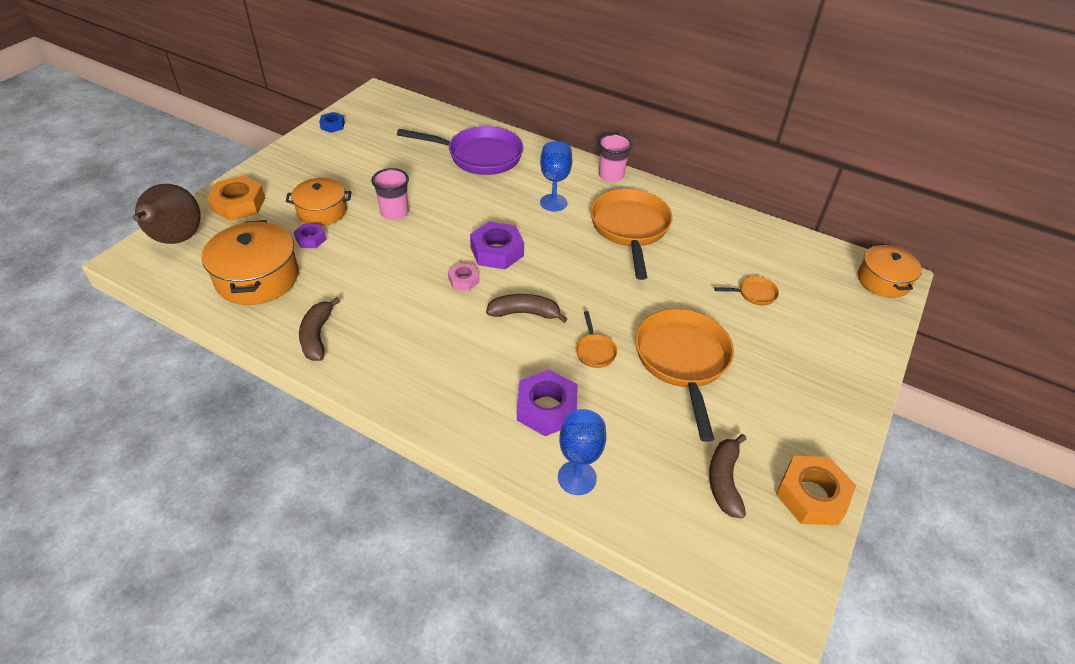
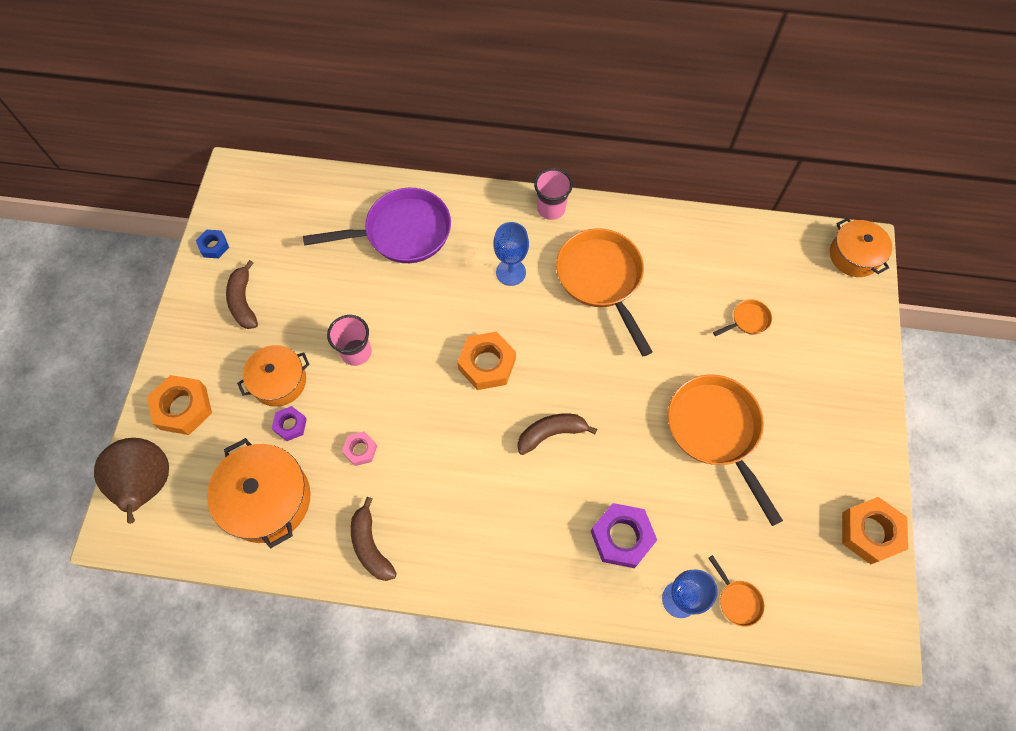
camera: 20 degrees left, 20 degrees up
(463, 280) = (473, 416): pink nut -> pink nut (360, 450)
(497, 251) = (487, 364): purple nut -> orange nut
(594, 351) = (635, 452): orange pan -> orange pan (737, 600)
(724, 480) = (798, 548): brown banana -> brown banana (243, 301)

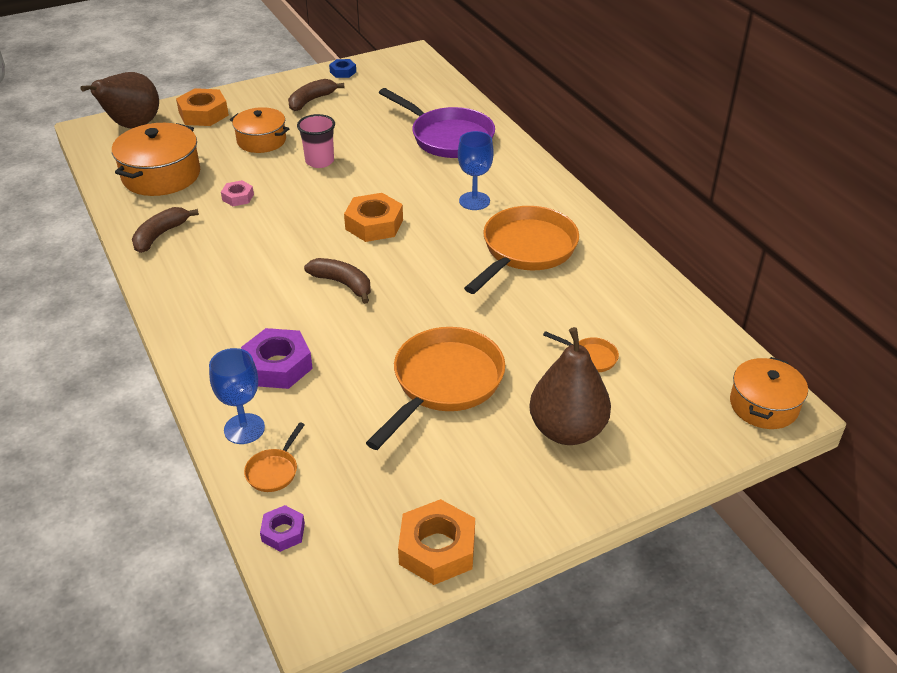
camera: 55 degrees right, 25 degrees down
(290, 425) = (230, 159): purple nut -> purple nut (283, 532)
(551, 209) = (562, 196): pink cup -> none
(809, 384) = (567, 430): none -> brown pear

